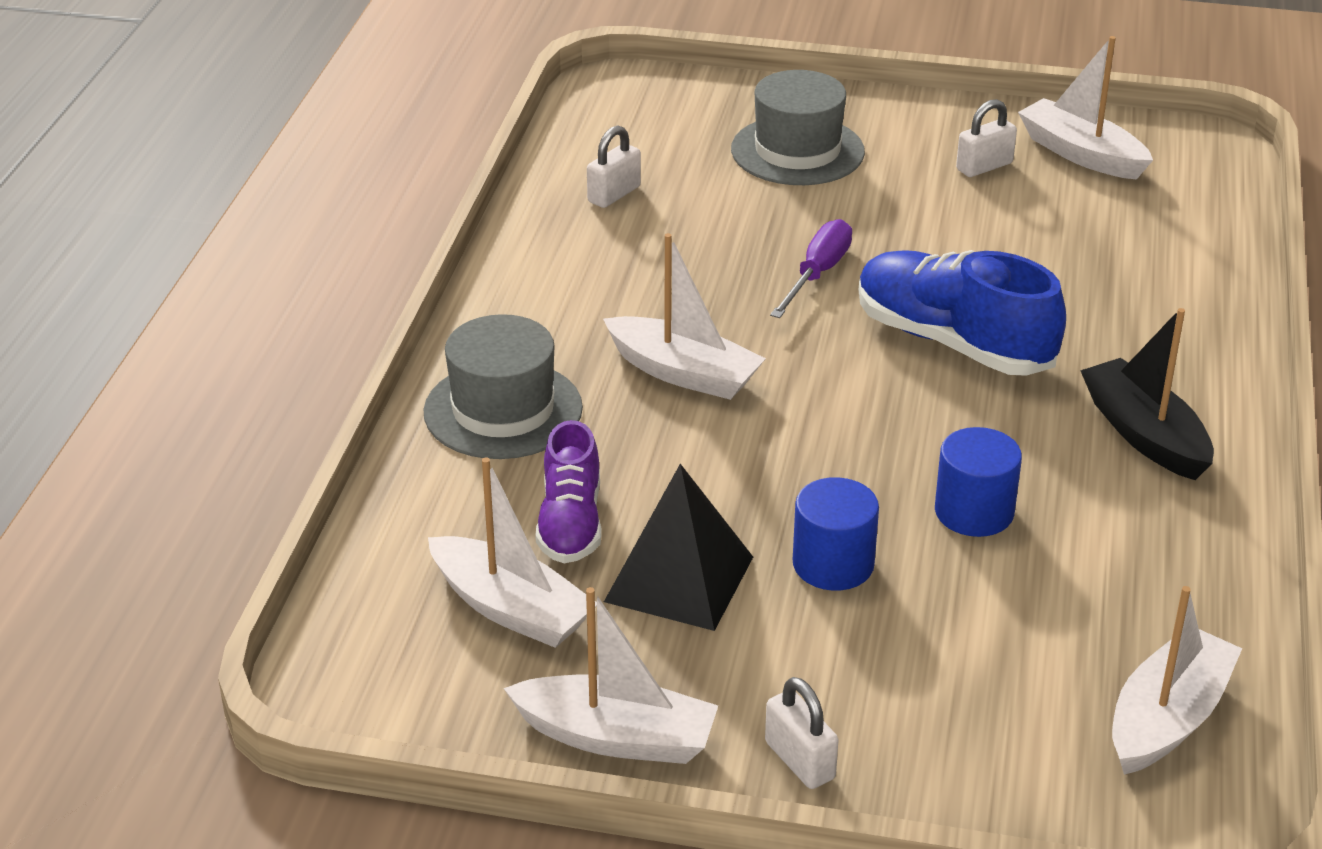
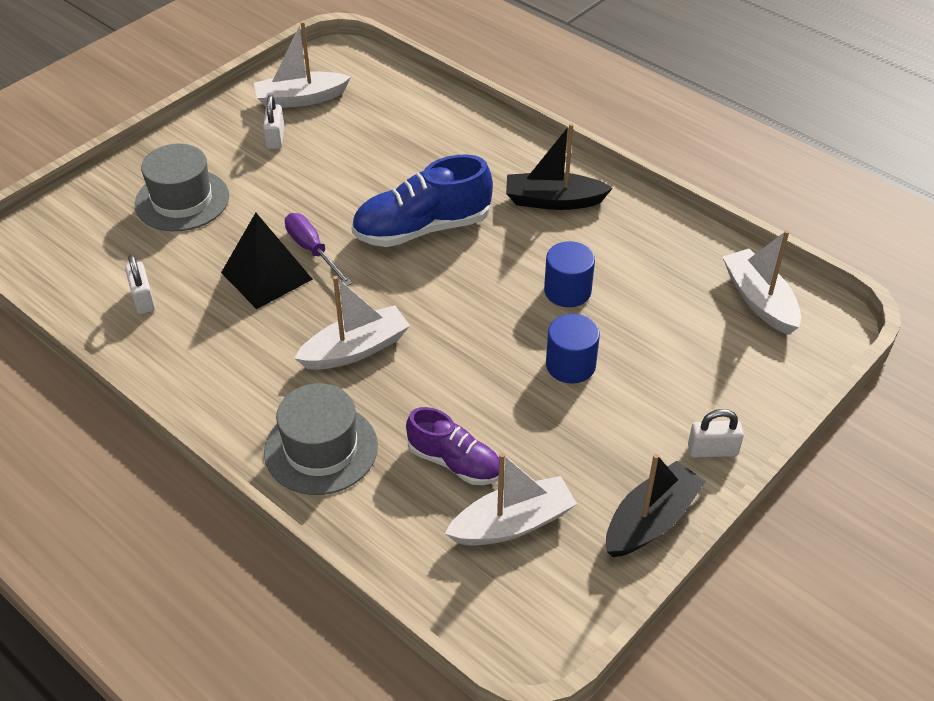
camera: 60 degrees left, 10 degrees up
(616, 737) = (651, 520): white boat -> black boat
(679, 579) = (538, 434): black pyramid -> black pyramid (266, 275)

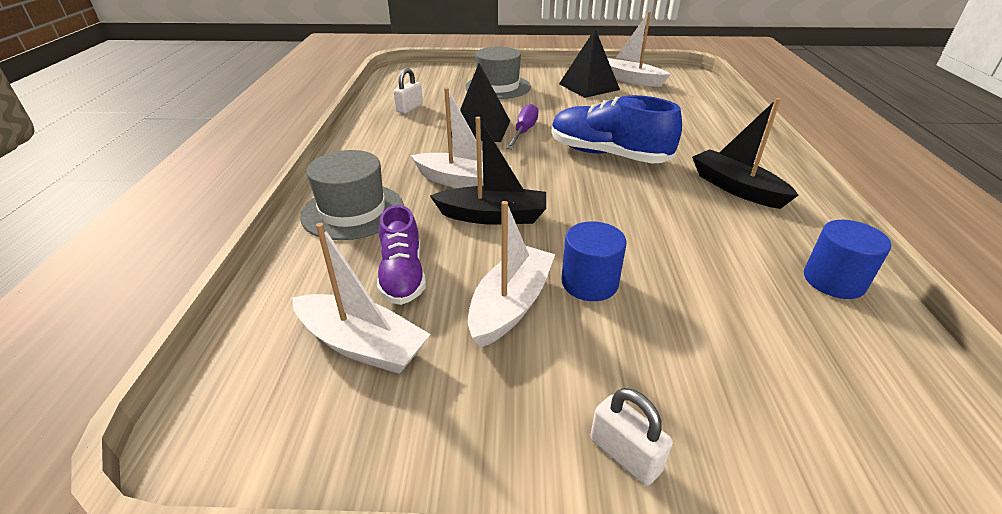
camera: 50 degrees right, 10 degrees down
(275, 138) = (588, 86): white padlock -> black pyramid
(567, 291) = (664, 239): blue cylinder -> blue cylinder (833, 280)
(651, 520) = (461, 455): black boat -> black boat (493, 216)
(759, 300) = (880, 369): white boat -> white boat (511, 305)

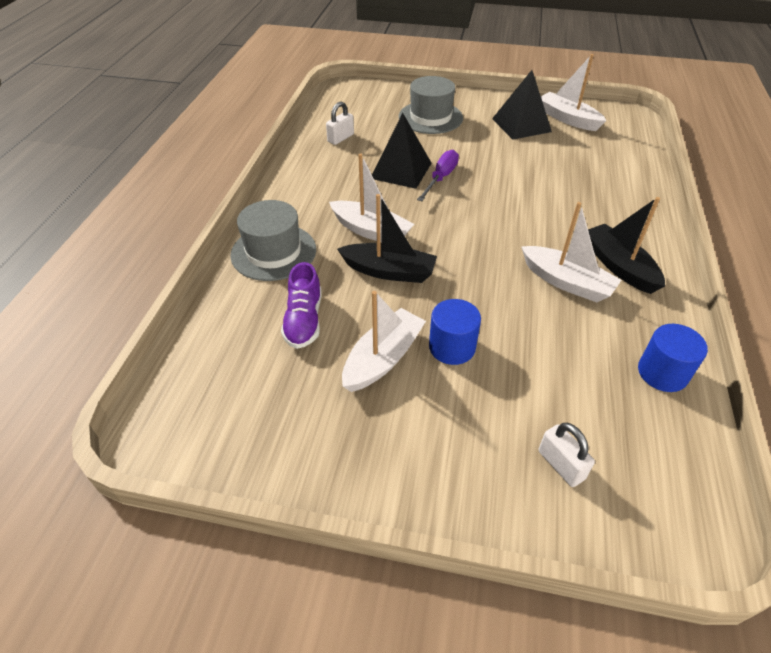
camera: 10 degrees right, 10 degrees up
(362, 345) = (264, 377): white boat -> white boat (566, 282)
(608, 155) = (512, 214): blue shoe -> none
(625, 454) = (433, 489): white padlock -> white padlock (561, 465)

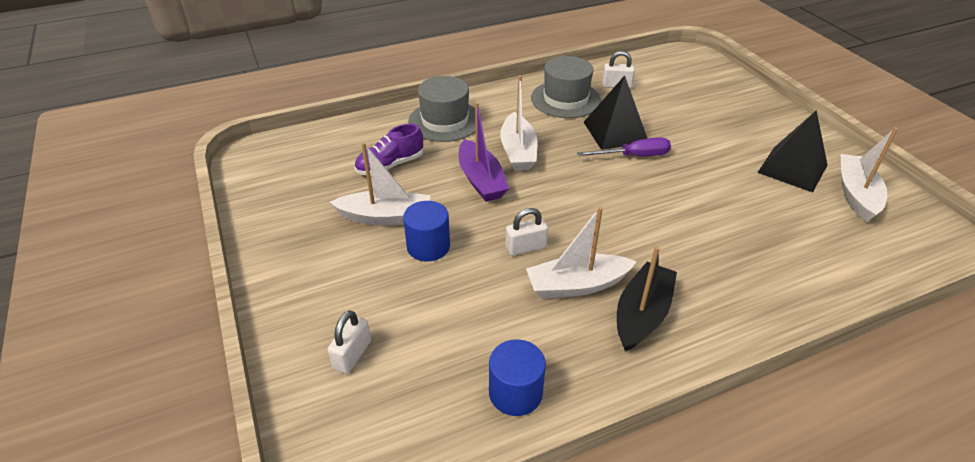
camera: 55 degrees right, 5 degrees down
(389, 271) = (481, 180): black boat -> purple boat
(430, 117) = (717, 113): grey hat -> grey hat (565, 99)
(502, 288) = (526, 247): none -> white padlock
(566, 282) = (577, 285): white boat -> white boat turned 75 degrees clockwise

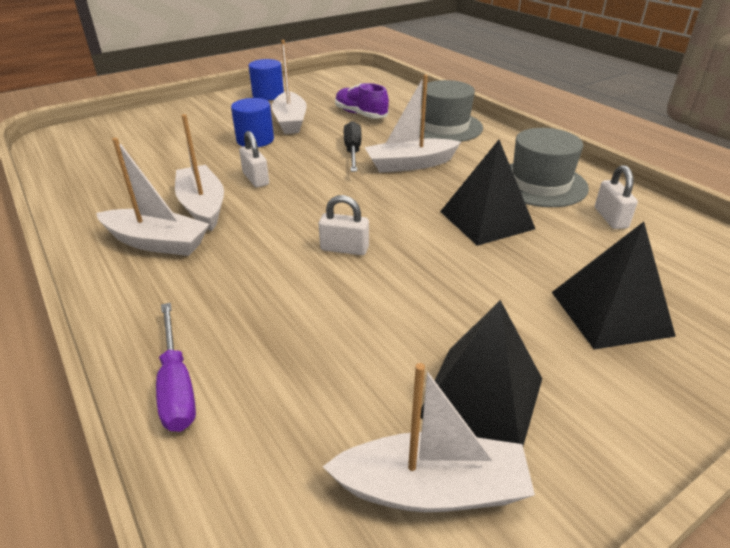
camera: 80 degrees right, 5 degrees down
(352, 355) = (144, 130): white padlock -> white padlock (344, 248)
(481, 180) = (353, 151): purple boat -> black screwdriver
(515, 393) = (87, 187): blue cylinder -> blue cylinder (268, 95)
(633, 156) = (437, 234): purple screwdriver -> purple screwdriver (177, 385)
(642, 314) = (157, 242): black boat -> white boat
(717, 113) = (610, 313): none -> black pyramid

